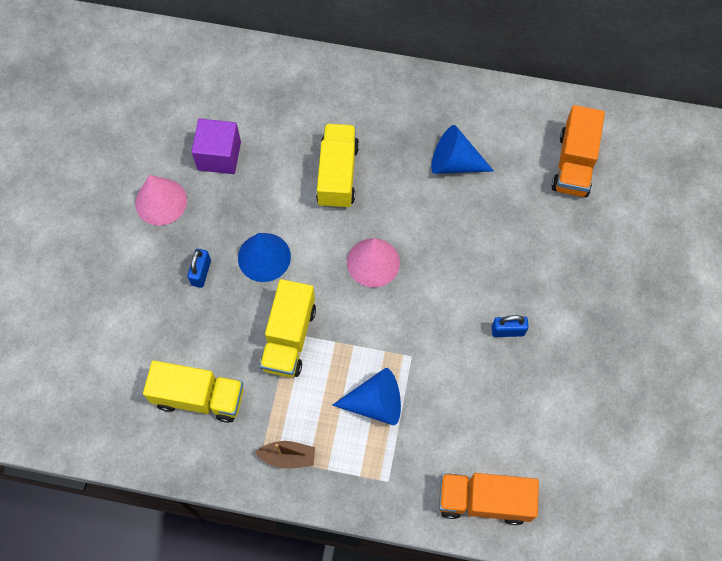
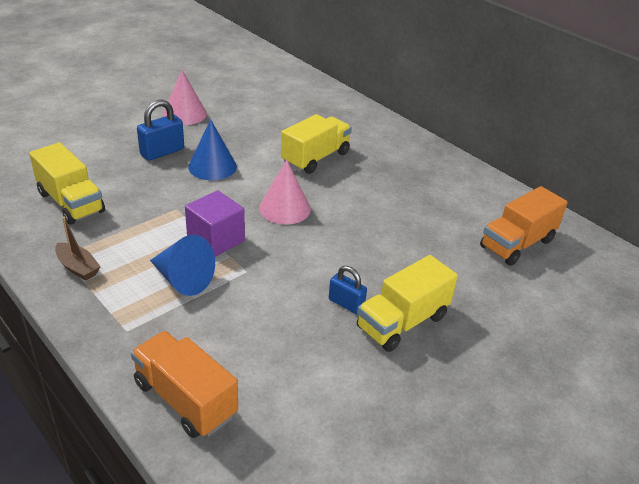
camera: 35 degrees right, 30 degrees down
(201, 273) = (162, 152): blue padlock -> blue padlock, size x1.52
(219, 156) = (248, 114): purple cube -> purple cube (216, 240)
(289, 337) = (172, 210): yellow truck -> yellow truck (402, 322)
(454, 163) = (412, 195): blue cone -> none

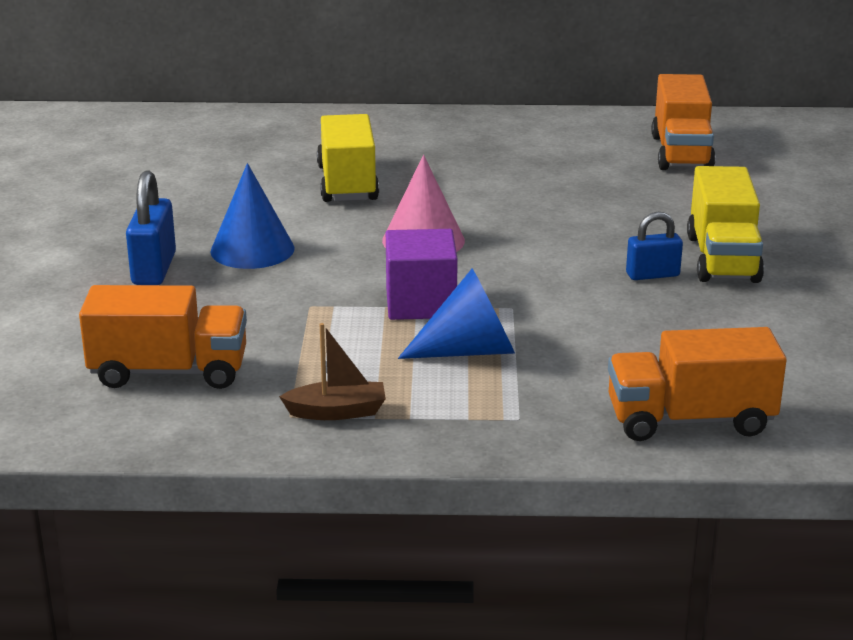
camera: 45 degrees left, 10 degrees down
(71, 202) = (169, 372): yellow truck -> orange truck
(185, 114) = (81, 221): pink cone -> none

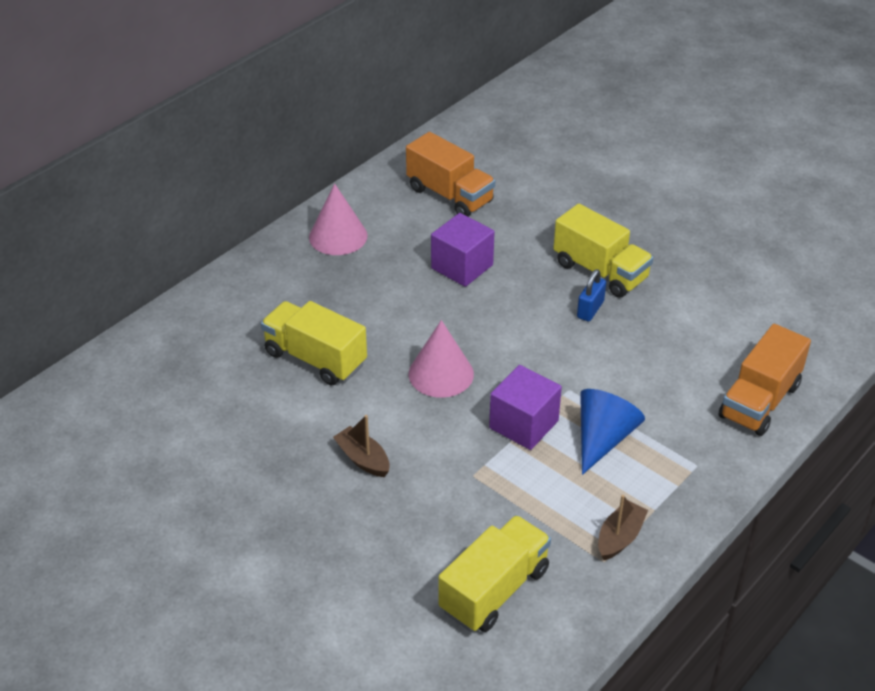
camera: 50 degrees left, 15 degrees up
(154, 269) = (337, 523): blue padlock -> none
(169, 372) = (494, 590): orange truck -> yellow truck
(252, 249) = (363, 459): blue cone -> brown boat
(524, 132) = (338, 236): none -> pink cone
(591, 195) = (462, 267): none -> purple cube

